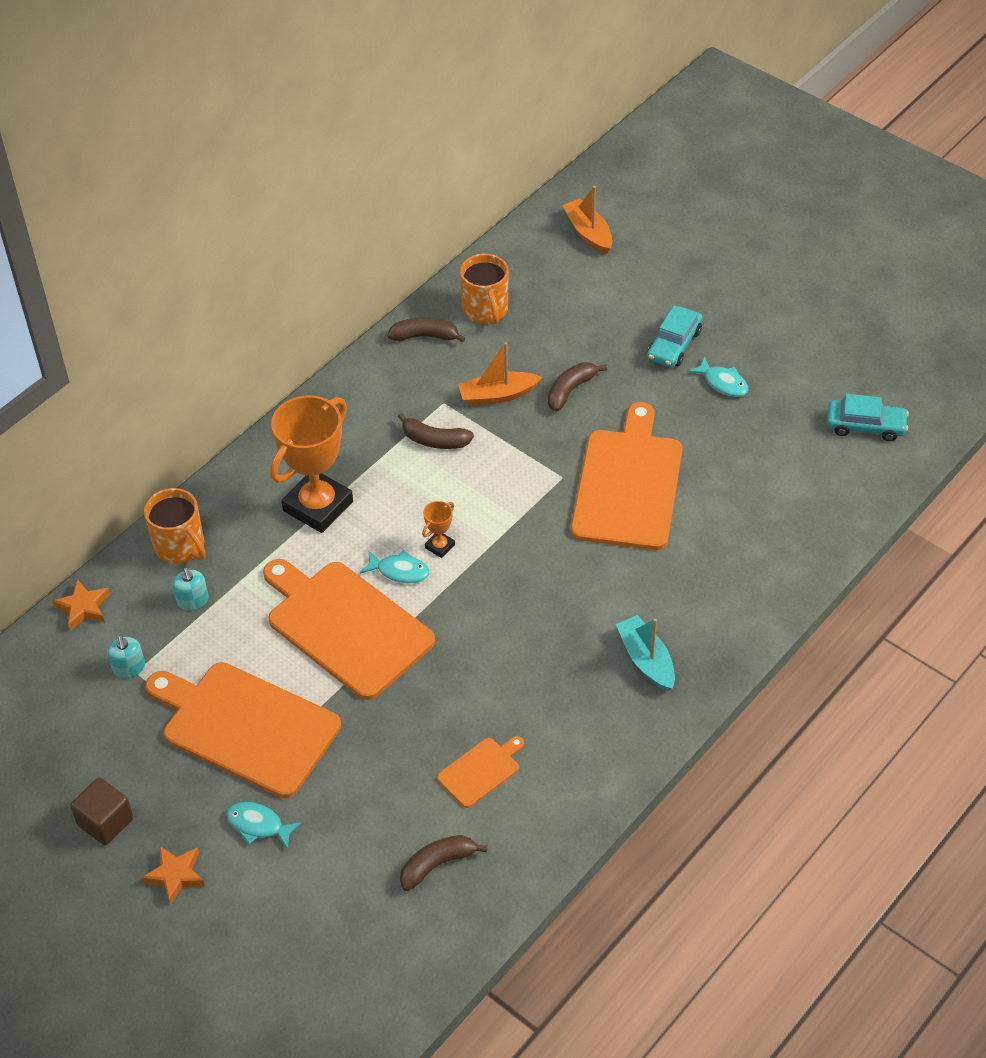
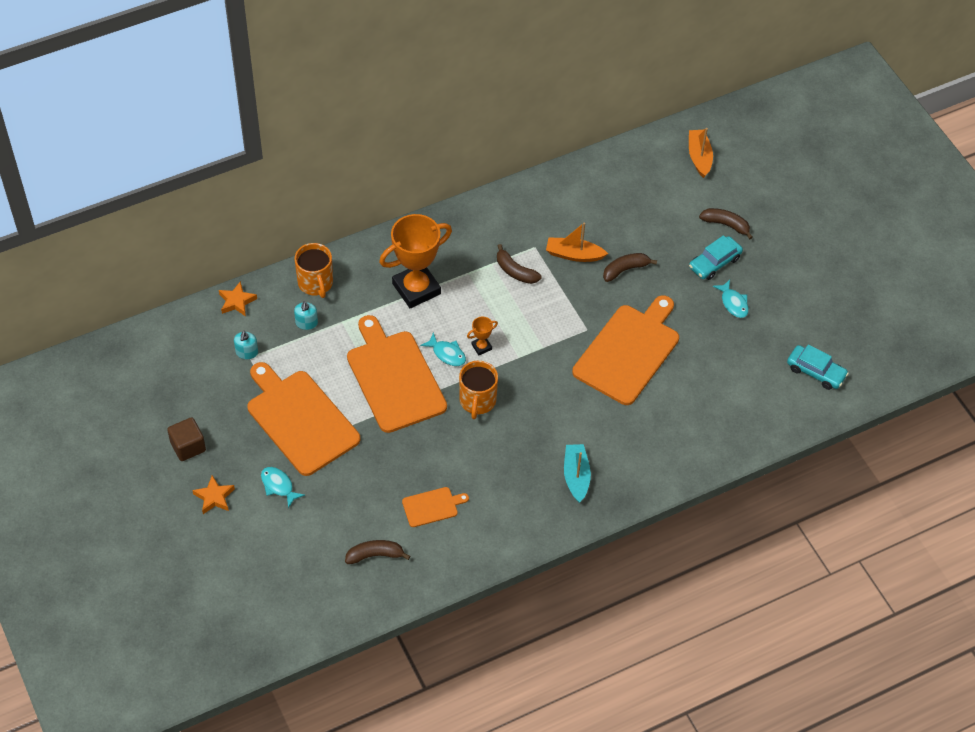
camera: 20 degrees right, 5 degrees up
(425, 336) = (546, 194): brown banana -> brown banana (726, 225)
(485, 310) = (597, 189): orange mug -> orange mug (477, 401)

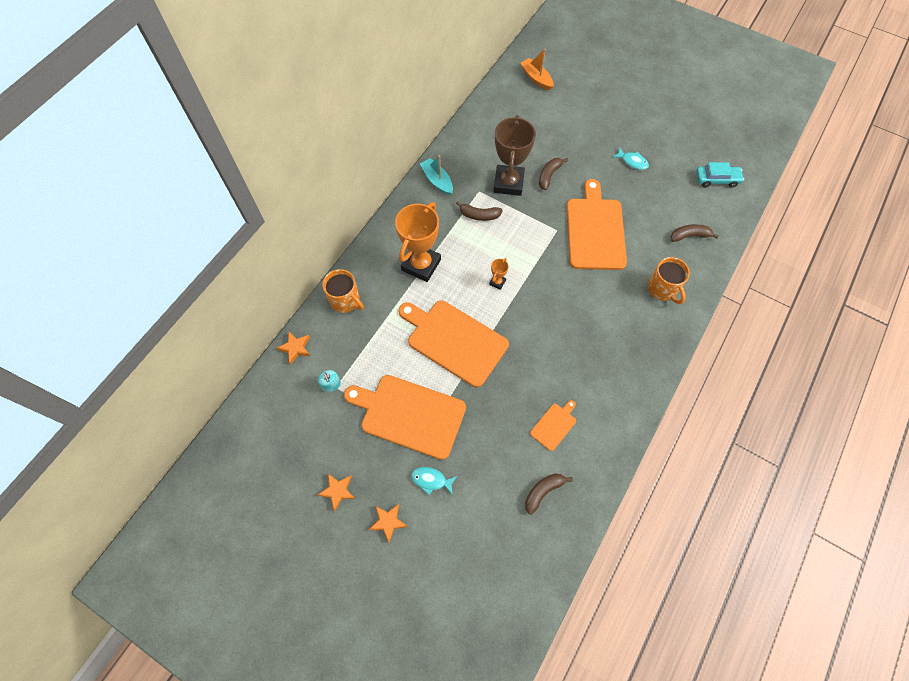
camera: 30 degrees left, 10 degrees up
(188, 446) = (338, 491): brown cube -> orange star
(306, 323) = (360, 335): turquoise soap dispenser -> none
(447, 354) = (477, 301): turquoise fish -> none
(477, 401) = (524, 324): orange mug -> orange mug (662, 289)
(574, 255) = (508, 183): orange boat -> brown trophy
(576, 476) = (632, 340): turquoise boat -> turquoise boat (437, 180)
(714, 262) = (600, 141): turquoise car -> none
(726, 225) = (587, 113): brown banana -> brown banana (689, 236)

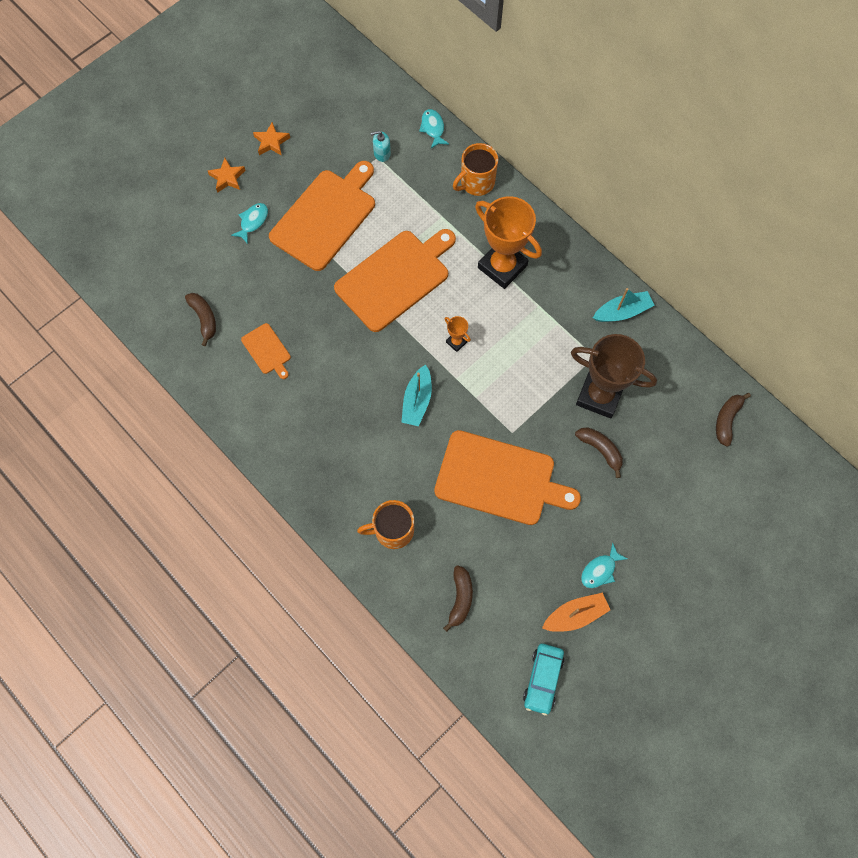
camera: 105 degrees right, 5 degrees up
(295, 348) = (433, 128): orange star -> turquoise fish
(479, 215) = (557, 347): brown banana -> brown banana (727, 420)
(536, 78) = (782, 488): orange boat -> orange boat (575, 615)
(556, 298) = (417, 401): none -> turquoise boat

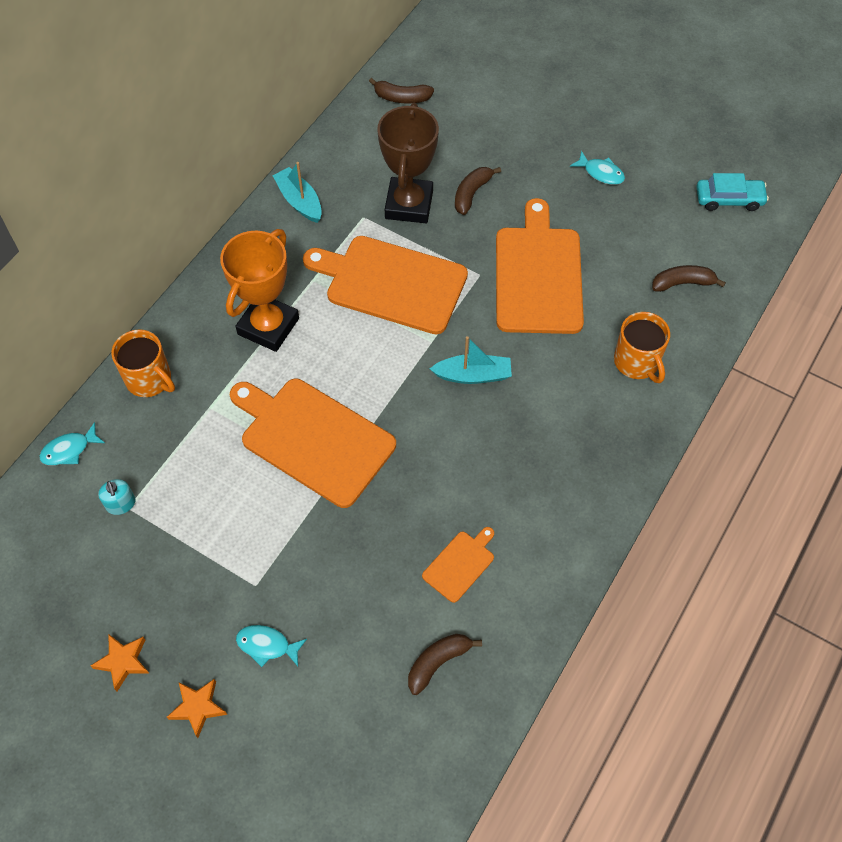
camera: 105 degrees left, 10 degrees down
(326, 217) = (238, 548): orange cutting board -> orange cutting board (391, 283)
(456, 342) = (384, 352): orange trophy -> none
(575, 615) = (654, 185): orange boat -> none

